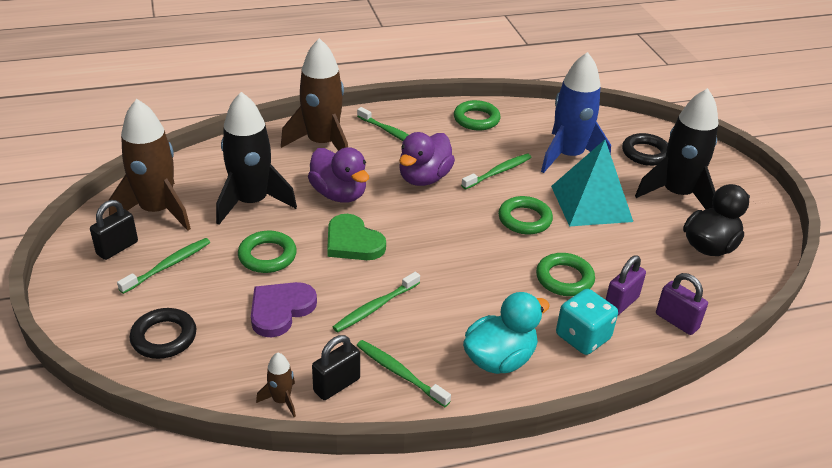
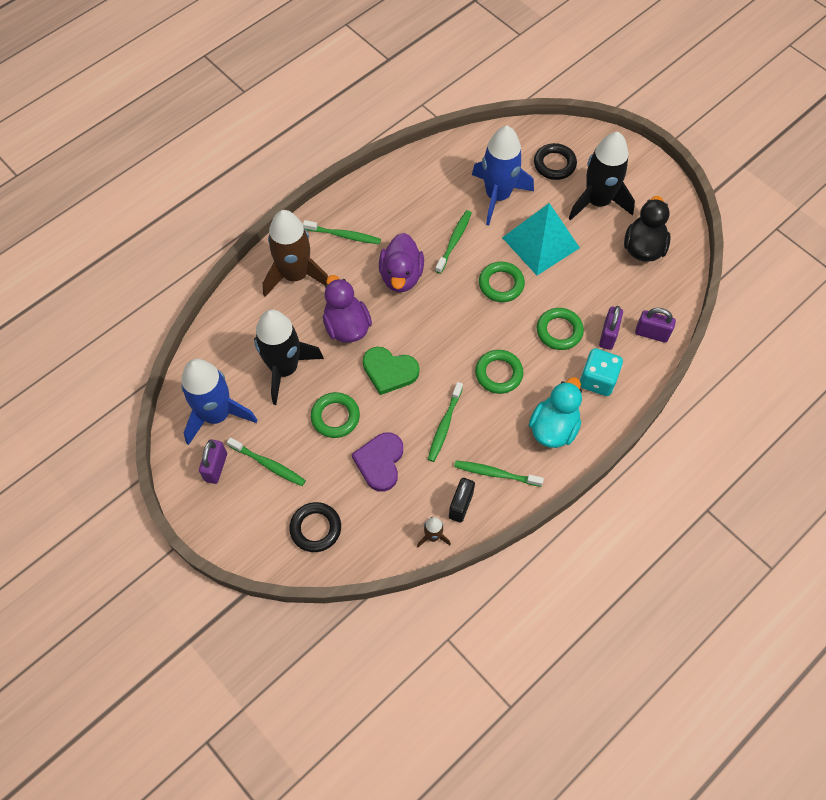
camera: 25 degrees left, 25 degrees up
(117, 248) = (216, 467): black padlock -> purple padlock
(157, 211) = (217, 415): brown rocket -> blue rocket
(168, 266) = (268, 464): green toothbrush -> green toothbrush turned 105 degrees clockwise
(339, 194) = (346, 326): purple duck -> purple duck turned 135 degrees counterclockwise
(476, 119) = (402, 185): green ring -> green ring (498, 373)

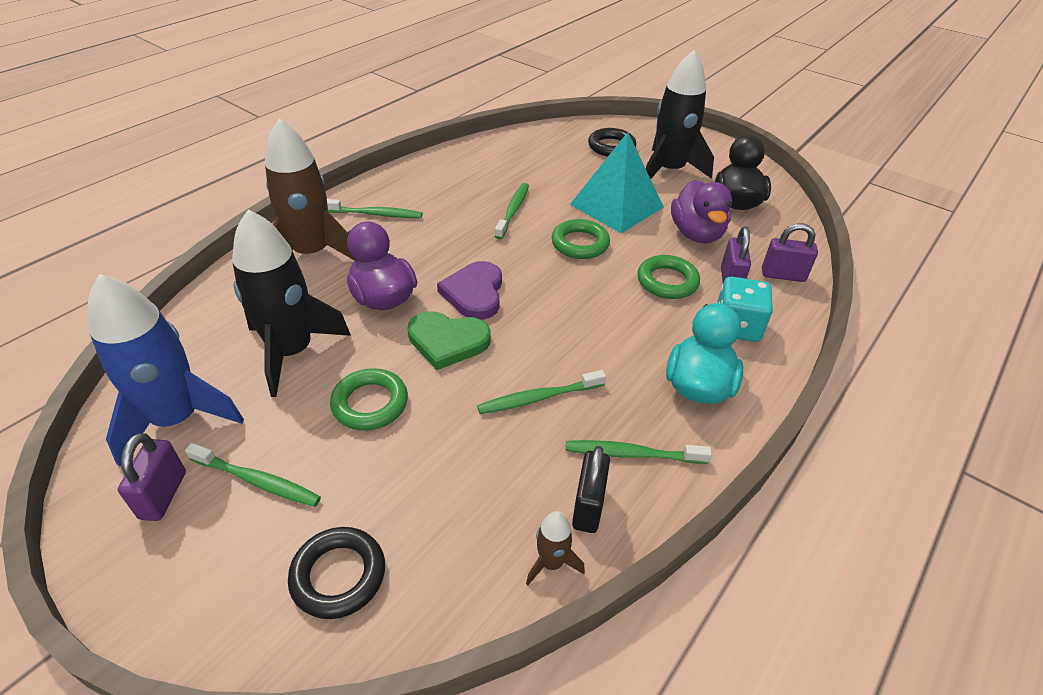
camera: 10 degrees left, 20 degrees down
(380, 462) = (446, 457): purple heart -> purple heart (474, 293)
(401, 276) = (452, 245): purple duck -> purple duck (696, 234)
(444, 425) = (539, 398): green toothbrush -> green toothbrush turned 60 degrees clockwise
(497, 196) = (555, 172): blue rocket -> none
(498, 373) = (602, 331): green ring -> none

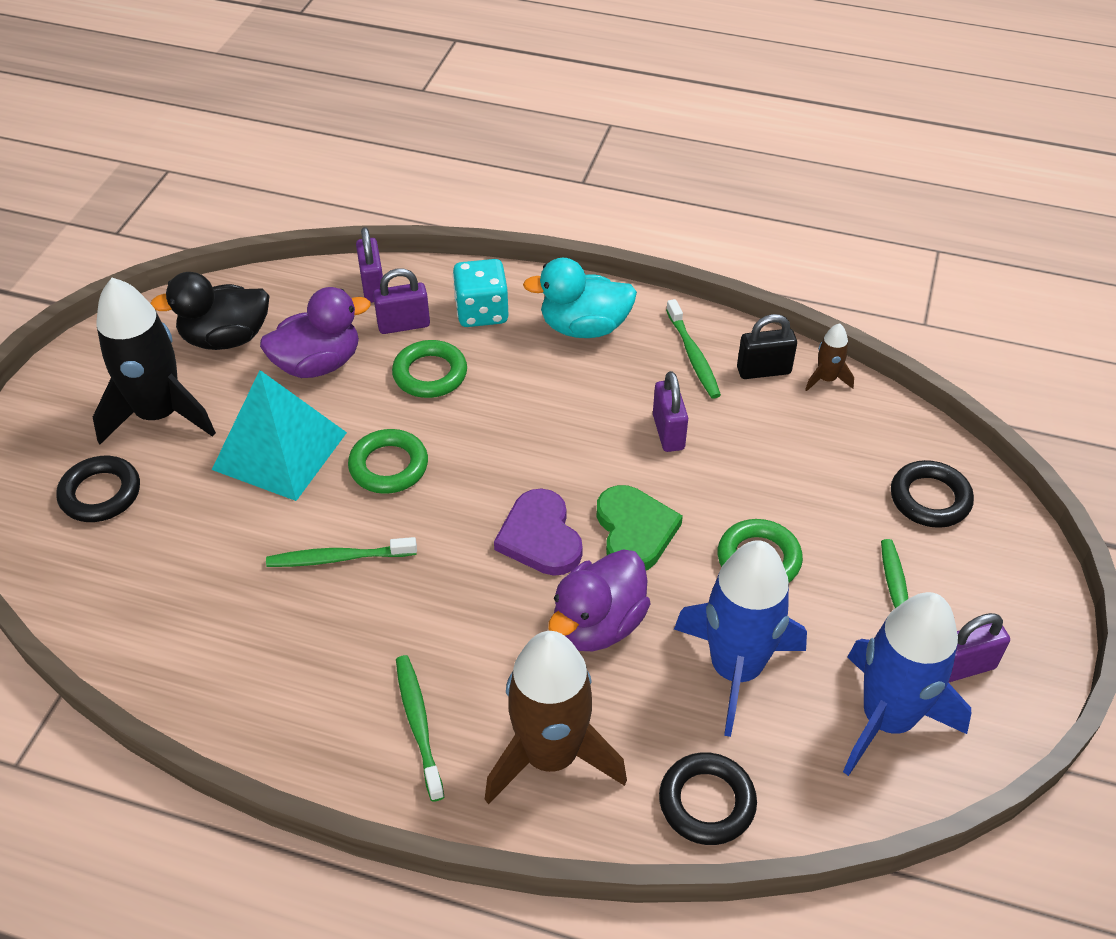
camera: 110 degrees left, 5 degrees up
(220, 304) = (707, 802): none -> black ring
(292, 352) = (736, 669): black rocket -> blue rocket
(474, 293) = (540, 537): purple heart -> purple heart turned 90 degrees clockwise
(539, 398) = (668, 432): green toothbrush -> purple padlock

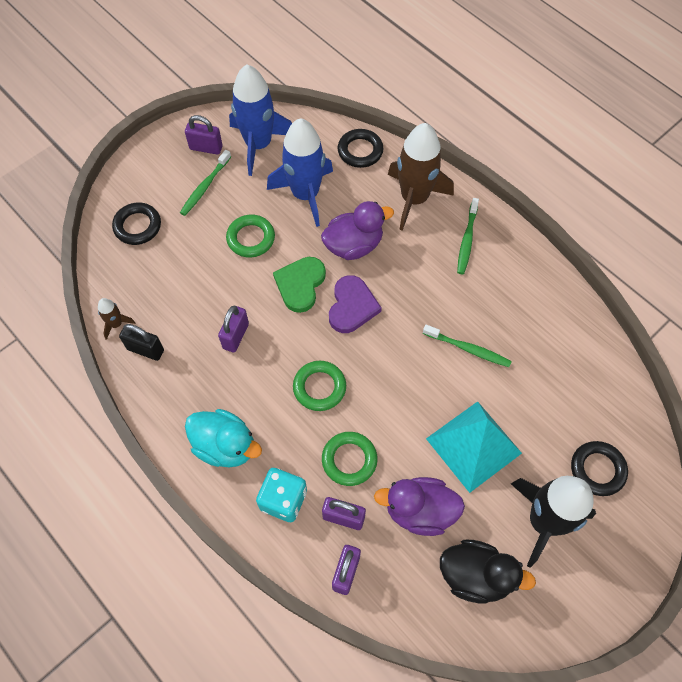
camera: 150 degrees left, 15 degrees up
(388, 466) = (411, 398): green ring -> green ring (319, 387)
(693, 355) = (176, 384): green toothbrush -> none

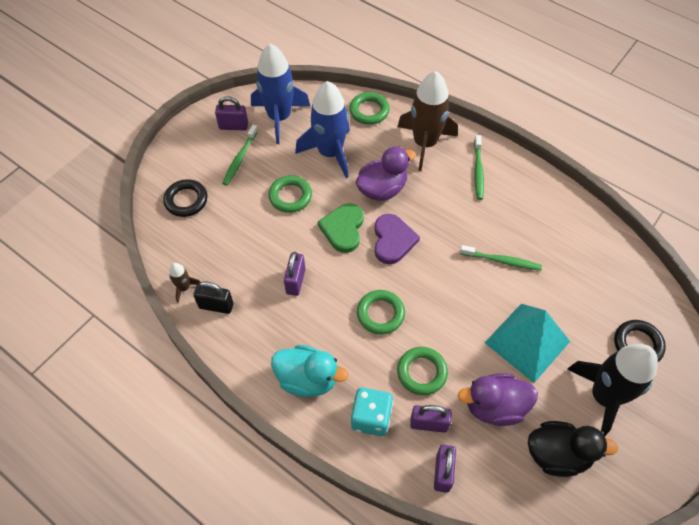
camera: 10 degrees left, 5 degrees down
(360, 151) = (369, 111): black ring -> green ring

